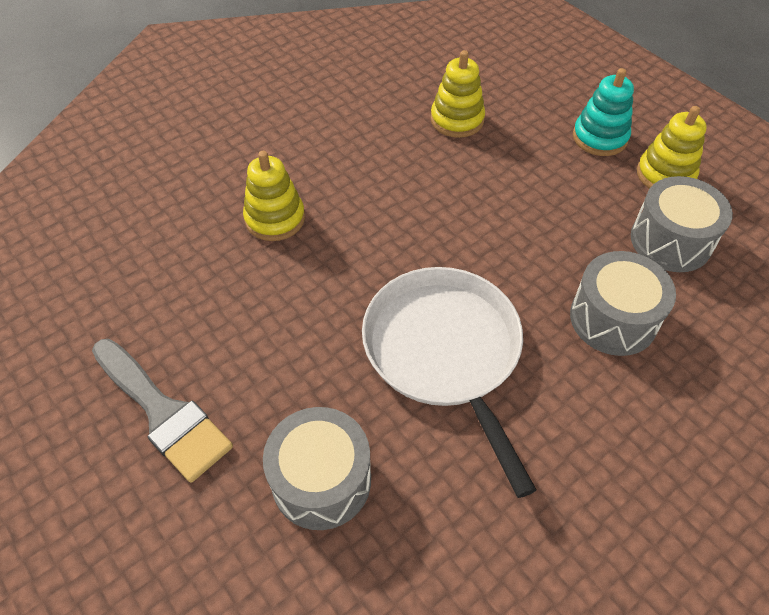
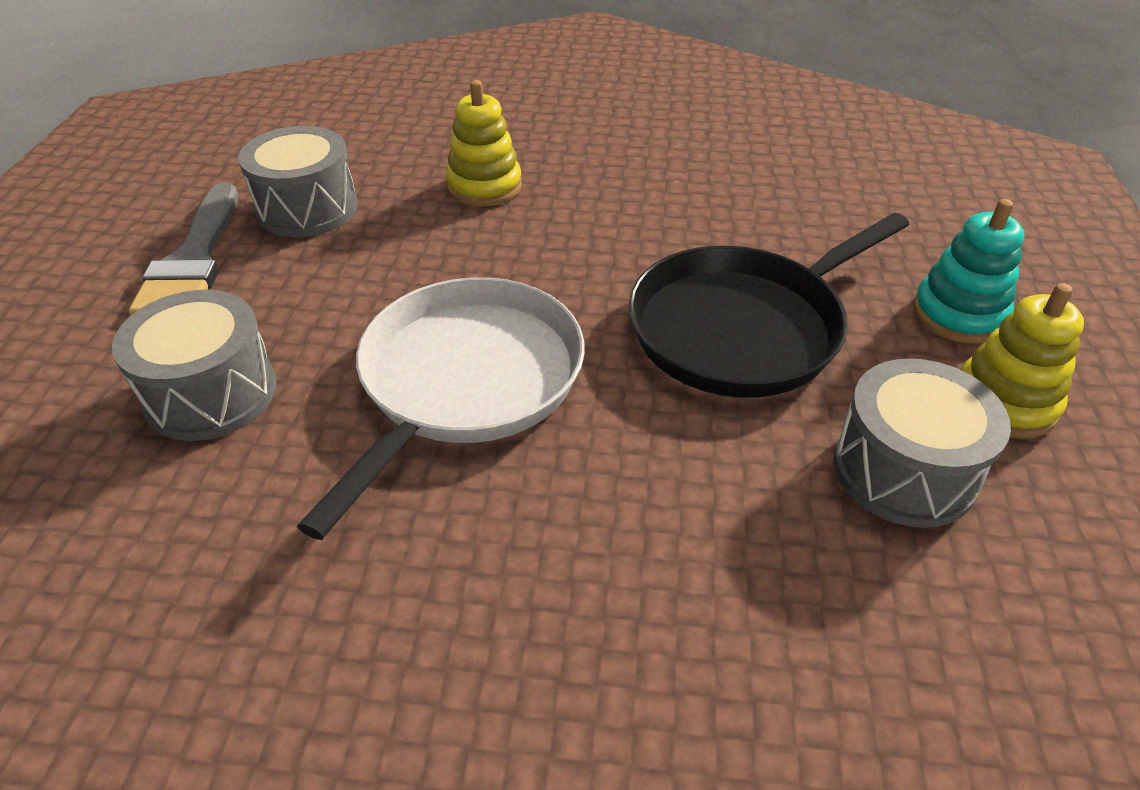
camera: 45 degrees right, 10 degrees down
(457, 120) = (789, 207): yellow stacking toy -> none
(526, 214) = (743, 328): none -> black pan
(613, 319) = (696, 489): grey drum -> grey drum (307, 208)

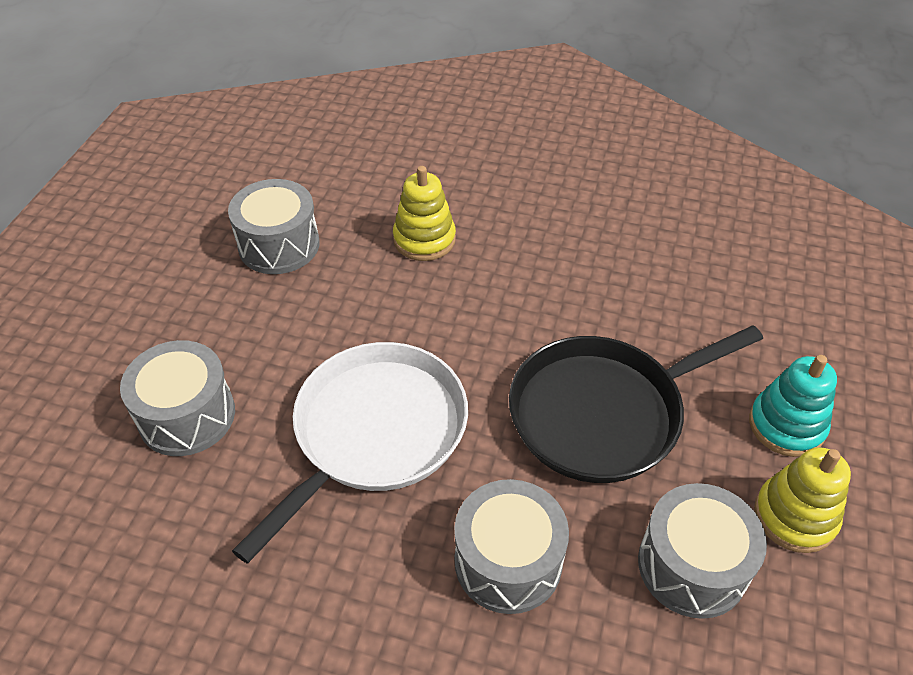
camera: 10 degrees right, 5 degrees up
(194, 260) = (186, 287): grey brush -> none
(673, 499) = (508, 561): none -> grey drum

